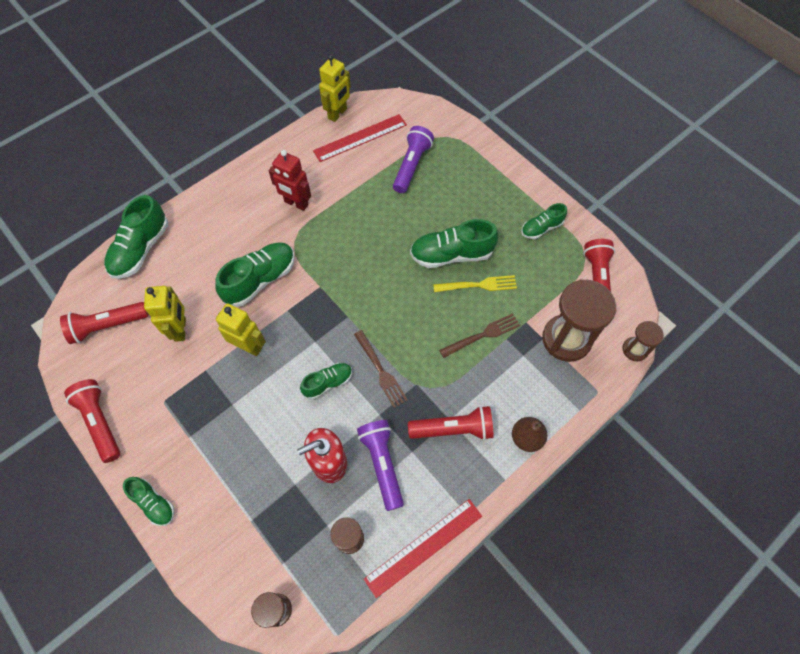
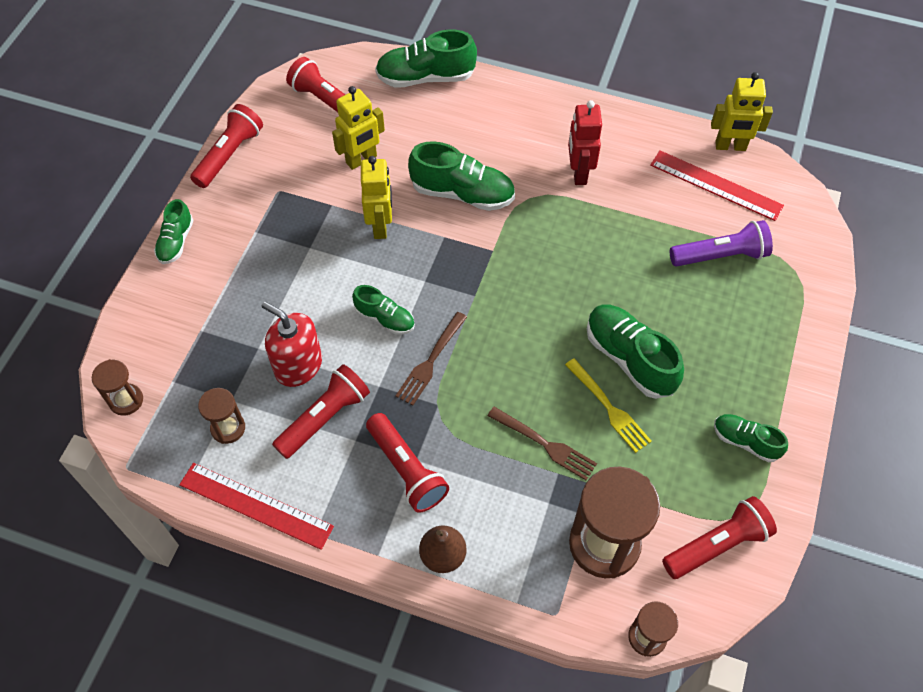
camera: 60 degrees right, 5 degrees down
(382, 464) = (325, 418): purple flashlight -> red flashlight

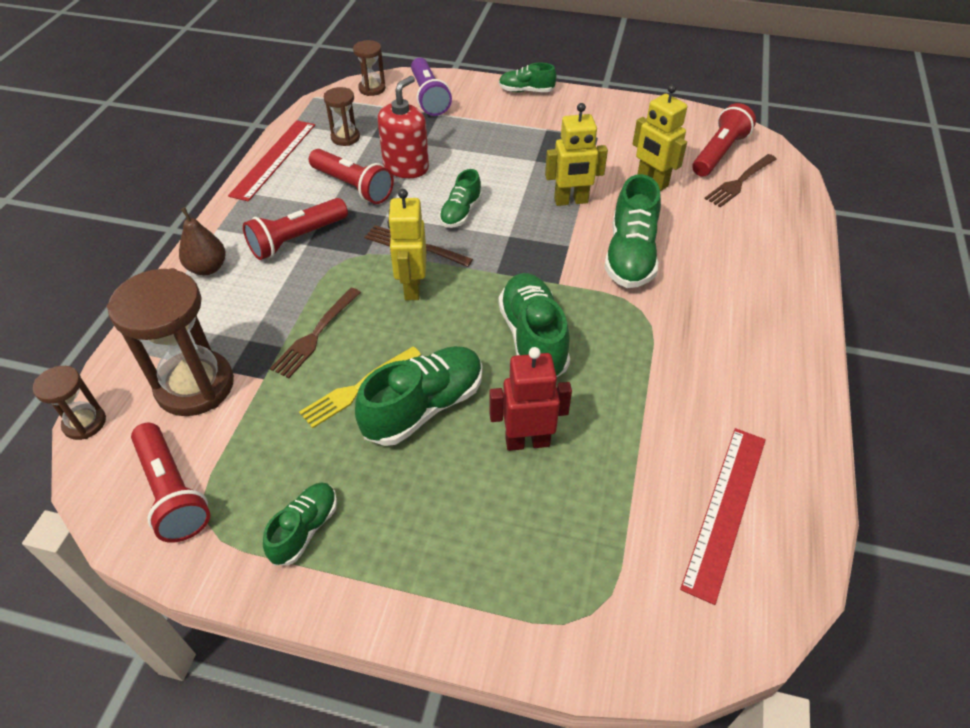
camera: 85 degrees right, 10 degrees down
(230, 155) = (629, 105): red flashlight -> none
(373, 97) = (739, 182): none -> brown fork
(426, 77) = (788, 217): green shoe -> green shoe (533, 339)
(579, 173) = (694, 354): red robot -> red robot (527, 441)
(720, 256) = (597, 511): purple flashlight -> purple flashlight (428, 97)
(730, 146) = (810, 533): yellow robot -> yellow robot (412, 287)

